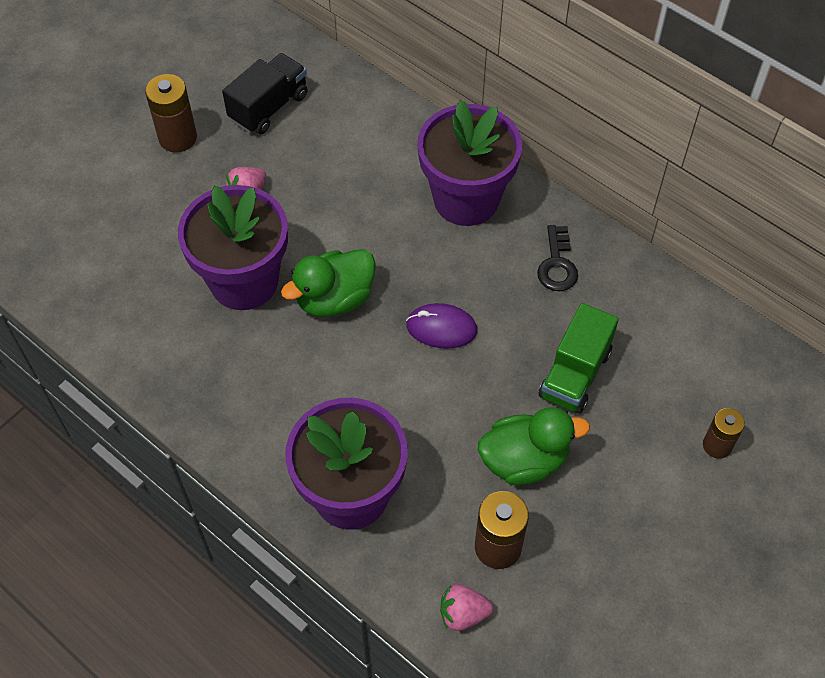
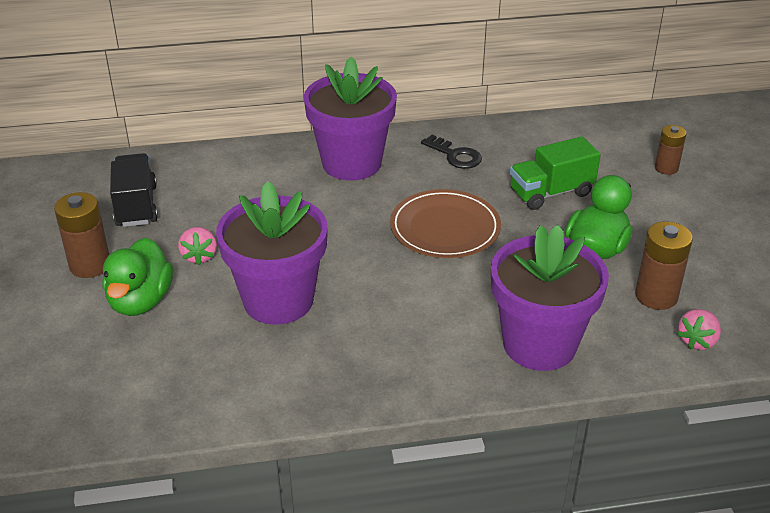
camera: 50 degrees left, 20 degrees down
(334, 299) = (356, 263): green duck -> green duck (140, 301)
(441, 328) = (445, 228): purple mouse -> brown plate
(575, 374) = (551, 193): green truck -> green truck turned 90 degrees clockwise

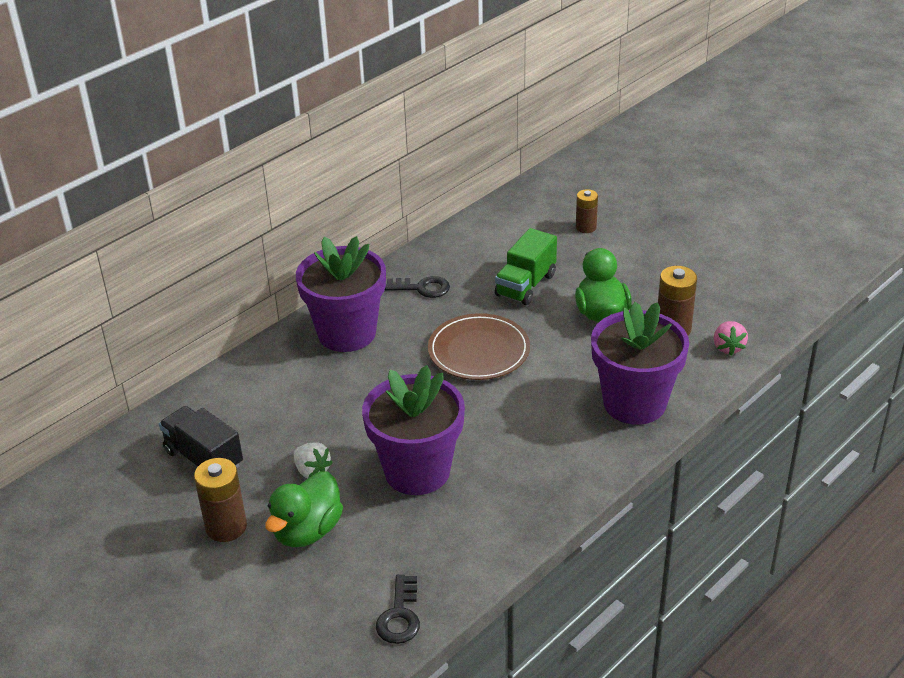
camera: 35 degrees left, 0 degrees up
(125, 411) = (400, 616): none -> black key
(140, 301) = (307, 531): green duck -> green duck turned 60 degrees clockwise
(199, 256) = (312, 471): pink strawberry -> white strawberry

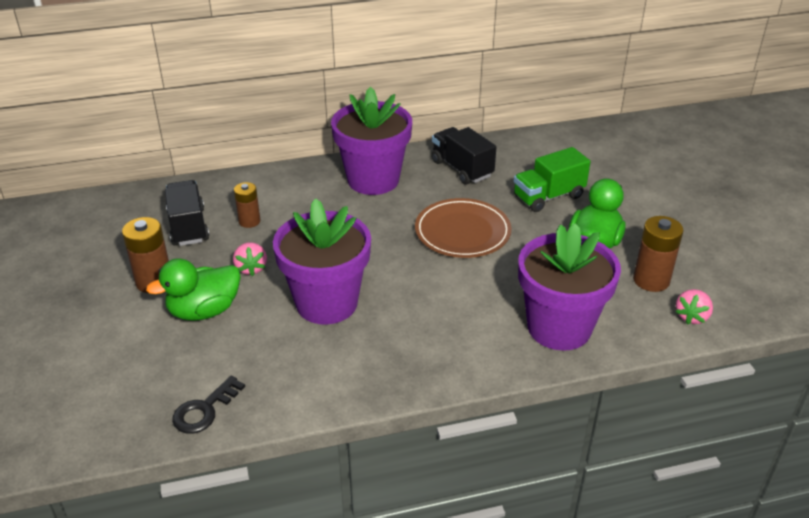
camera: 30 degrees right, 0 degrees up
(312, 471) = (251, 268): white strawberry -> pink strawberry
(422, 288) = (462, 169): black key -> black truck
(586, 227) = (642, 171): brown battery -> brown battery (249, 221)

